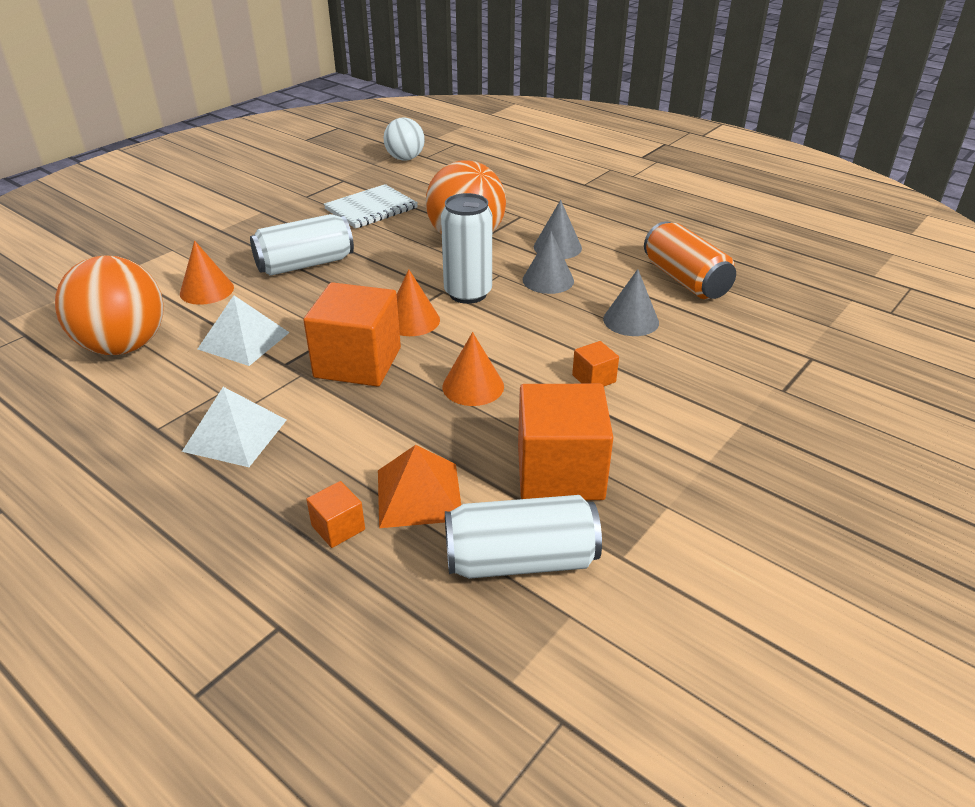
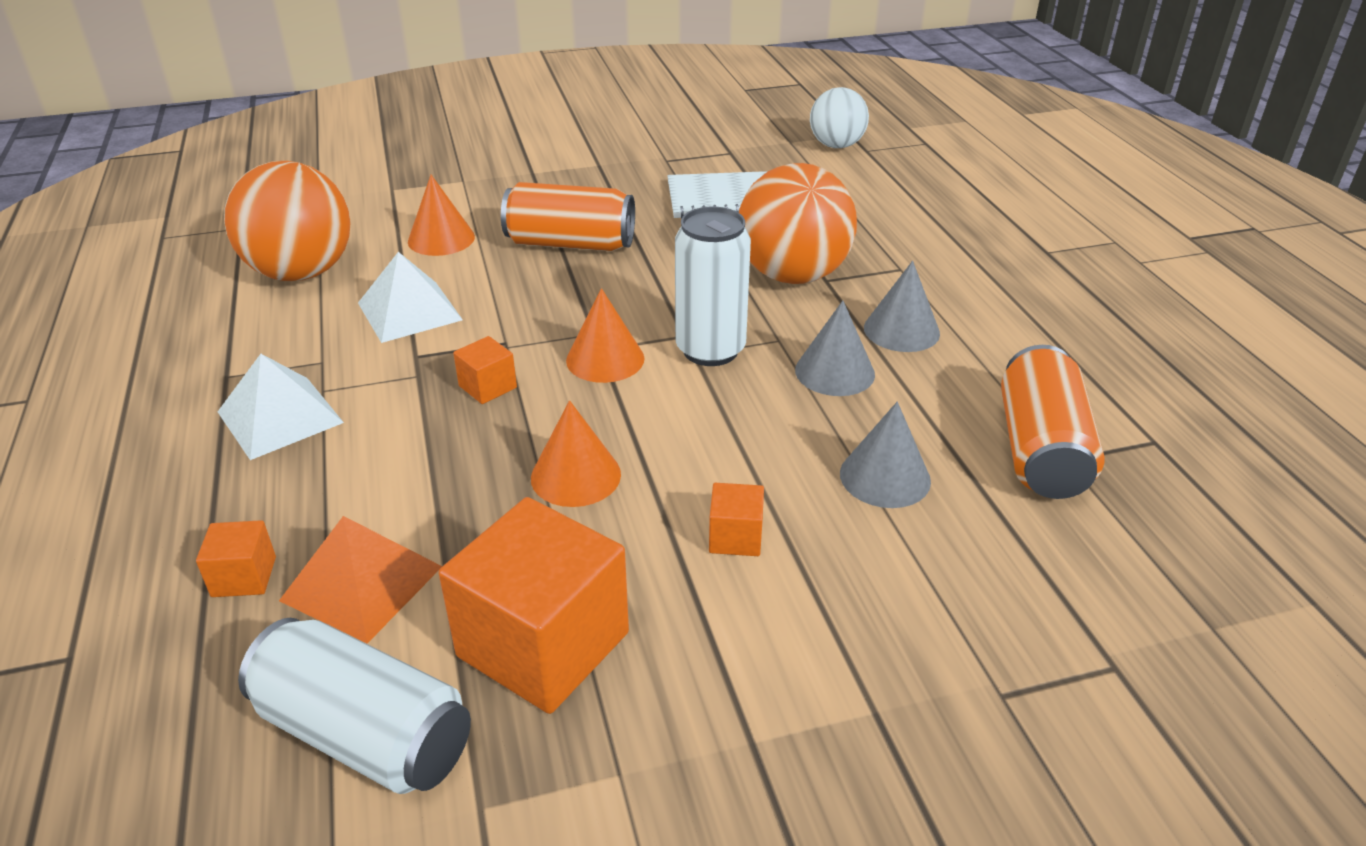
camera: 35 degrees right, 0 degrees up
(305, 264) = (570, 244): white can -> orange can
(358, 362) = (488, 387): orange cube -> orange cube, size x0.45

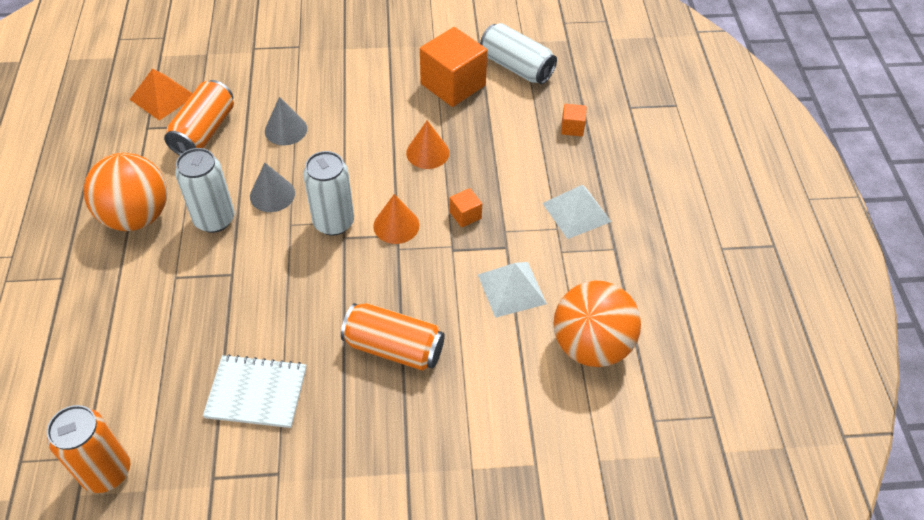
camera: 170 degrees left, 15 degrees up
(362, 583) = (523, 117): orange pyramid -> orange pyramid (162, 97)
(441, 239) = (491, 372): orange cone -> none
(735, 537) = (366, 113): orange cube -> none
(792, 275) = (251, 282): orange ball -> orange ball (137, 216)
(836, 145) = (106, 472): white ball -> orange can
(901, 330) = (214, 219): grey cone -> white can

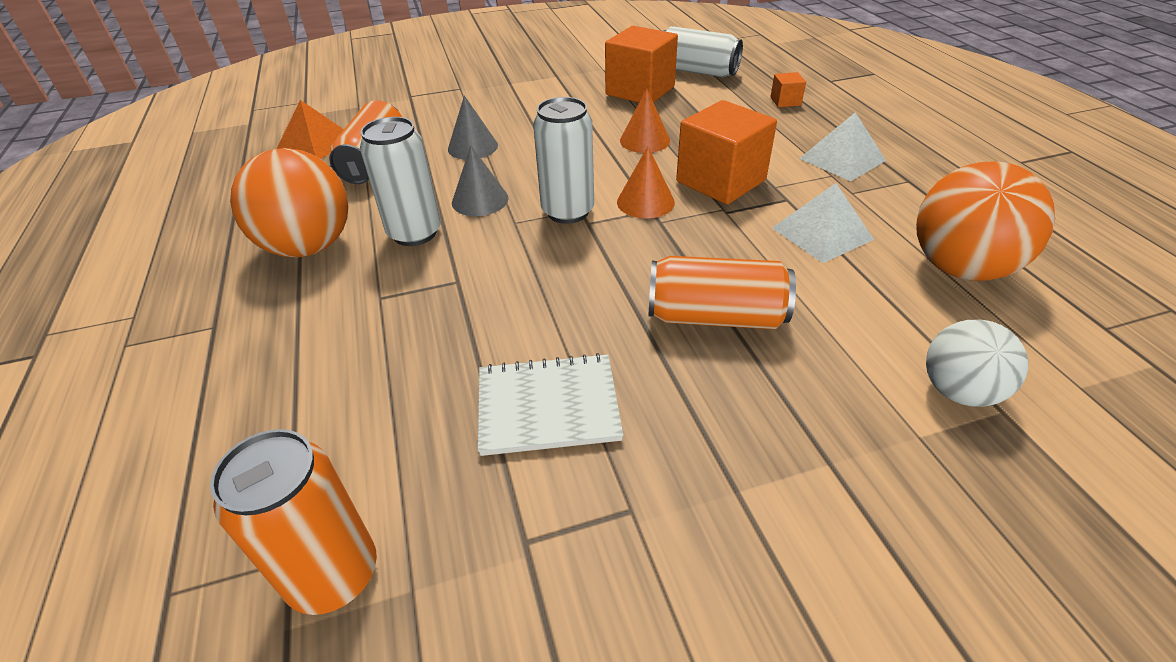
camera: 10 degrees left, 10 degrees down
(465, 215) = (720, 181): orange cube -> orange cube, size x2.23
(518, 444) = (958, 391): none -> white ball

